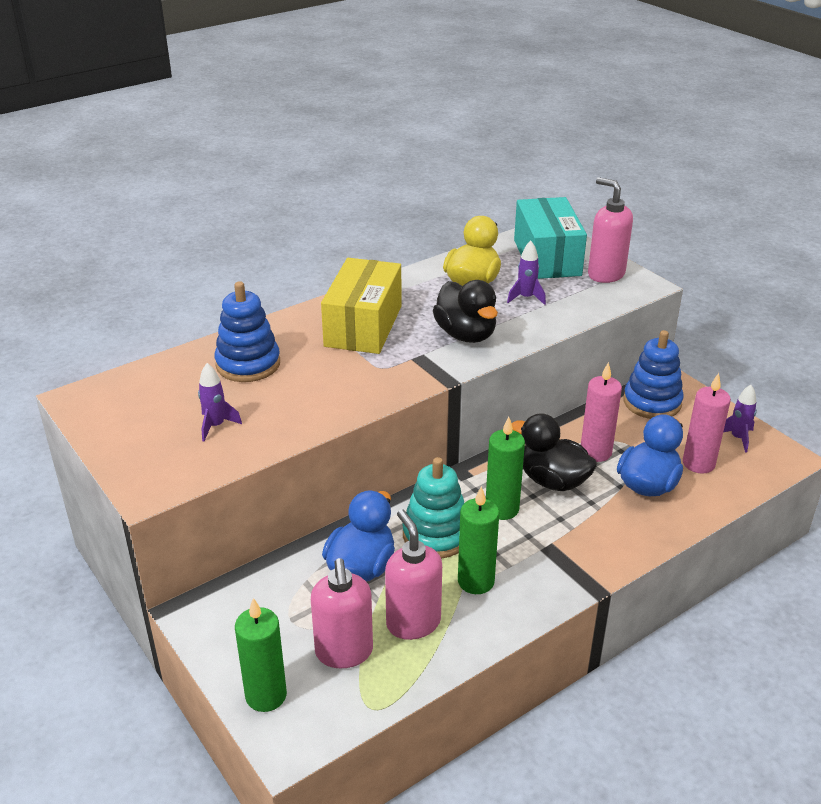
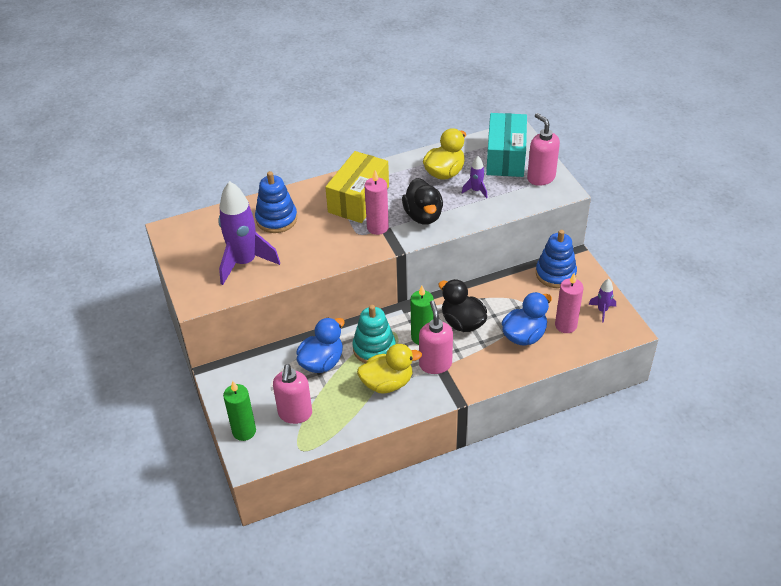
camera: 15 degrees right, 10 degrees up
(216, 426) = (245, 262): purple rocket -> purple rocket, size x2.22
(413, 622) = (340, 403): pink soap dispenser -> pink soap dispenser (435, 364)
(476, 581) = (387, 383): green candle -> yellow duck
(595, 452) = (500, 306): pink candle -> pink candle (377, 227)

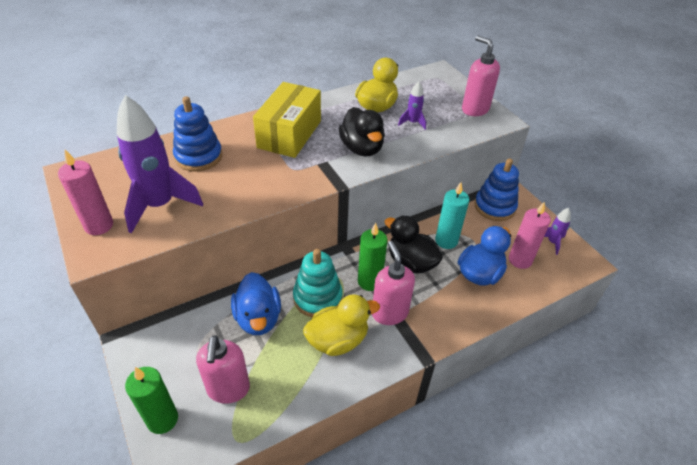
camera: 10 degrees left, 0 degrees up
(322, 362) = (258, 318): blue duck -> blue duck turned 135 degrees clockwise
(377, 227) = (313, 162): pink candle -> pink candle (99, 225)
(500, 304) = (446, 241): none -> turquoise candle
(505, 157) = (435, 92): turquoise box -> none

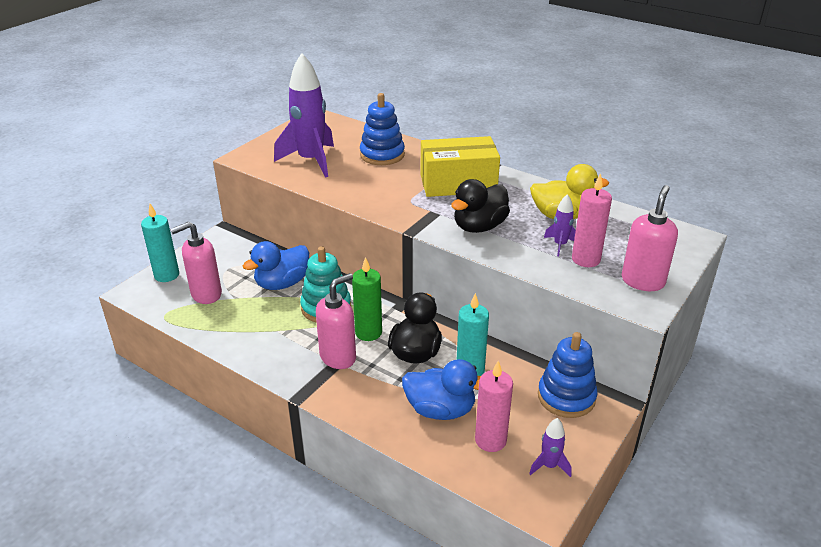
camera: 65 degrees right, 10 degrees down
(99, 225) = (271, 148): pink candle -> pink candle (586, 259)
(162, 419) = (167, 275): green candle -> turquoise candle
(338, 340) = (286, 335): yellow duck -> none

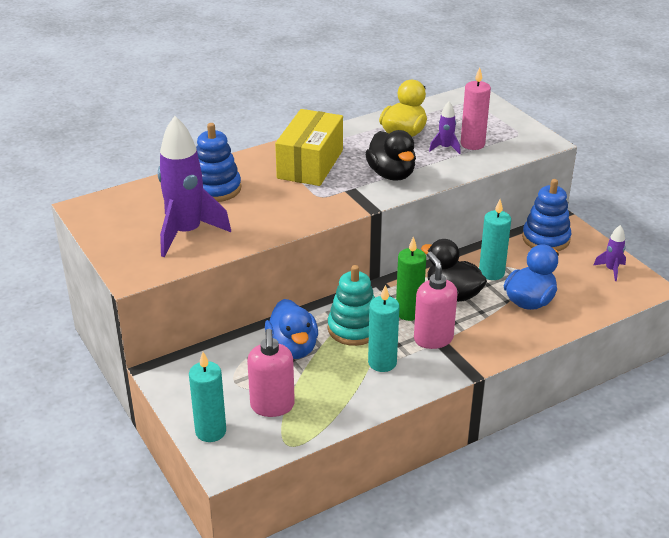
camera: 65 degrees left, 0 degrees up
(287, 336) = (382, 363): none -> turquoise candle
(490, 440) = (574, 287): pink candle -> none
(642, 281) = (514, 132): pink soap dispenser -> none

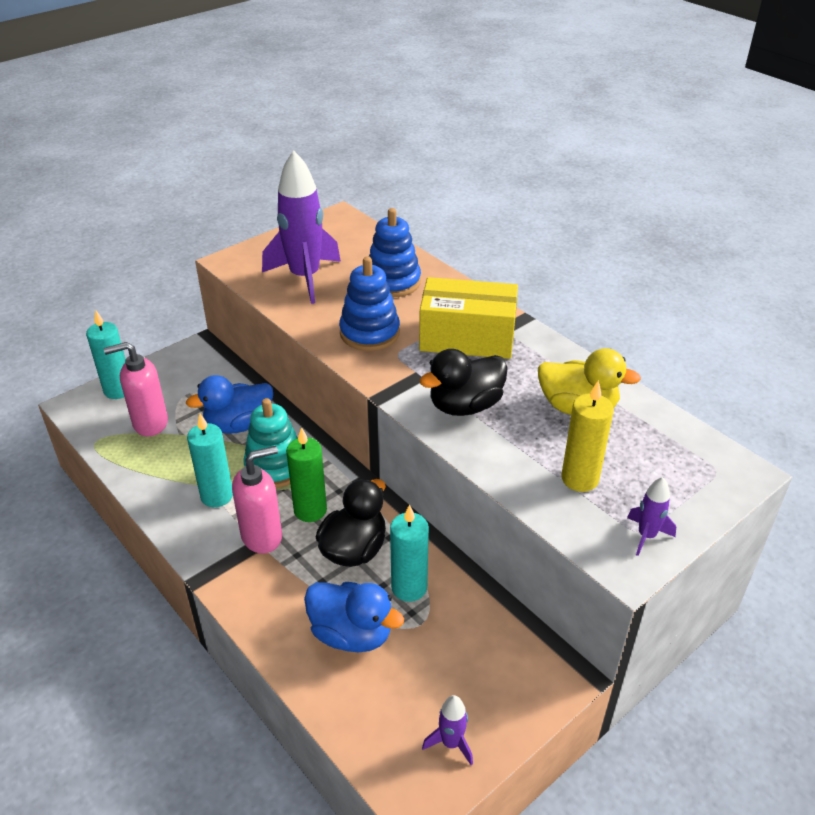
camera: 80 degrees right, 5 degrees up
(445, 148) = (556, 451): purple rocket -> purple rocket (646, 536)
(472, 144) = (580, 479): pink candle -> yellow candle
(546, 239) = (513, 651): blue stacking toy -> blue stacking toy (369, 333)

